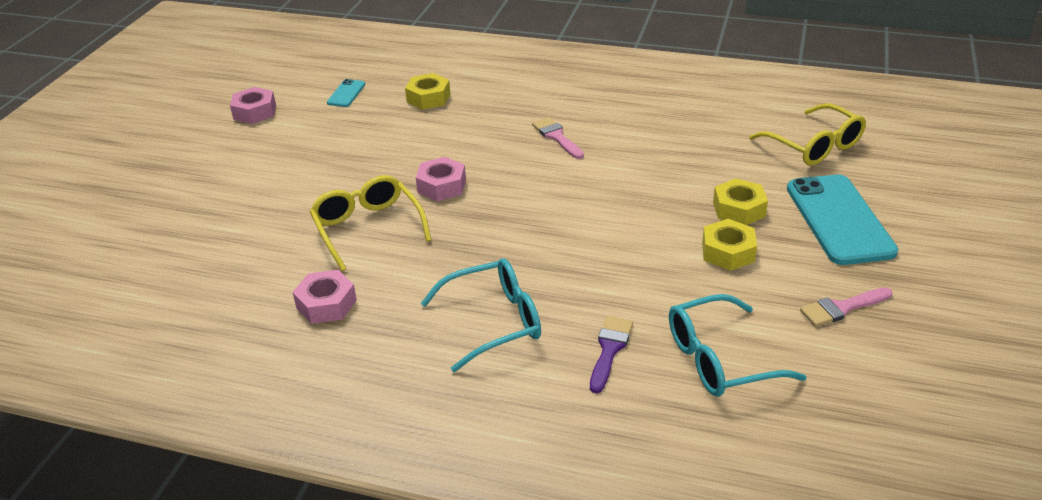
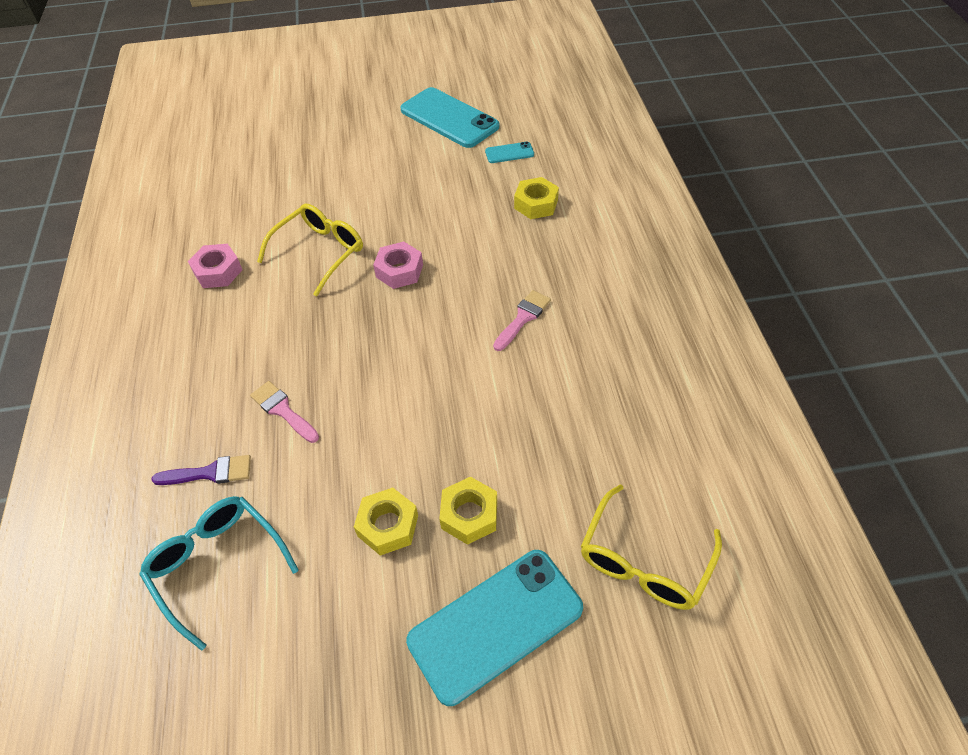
camera: 65 degrees right, 15 degrees up
(255, 112) = (449, 118): pink nut -> turquoise phone
(494, 321) = (225, 379): turquoise glasses -> none
(842, 308) = (329, 663): pink brush -> pink brush (283, 410)

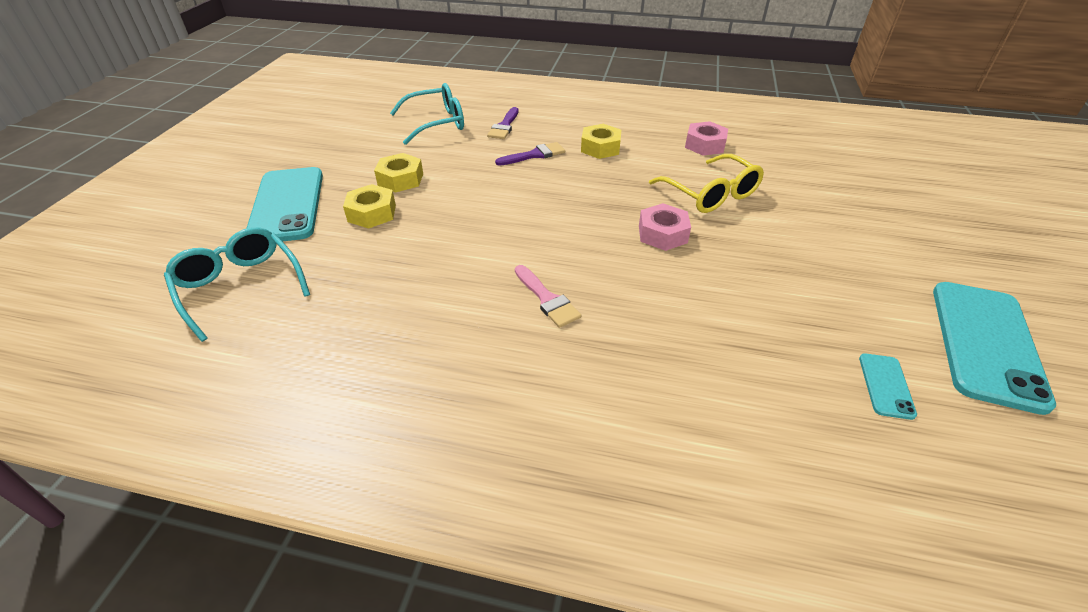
camera: 110 degrees right, 10 degrees down
(283, 410) = (534, 155): pink brush -> purple brush
(449, 118) = (985, 343): turquoise phone -> turquoise phone turned 45 degrees counterclockwise
(536, 204) = (749, 375): yellow nut -> yellow nut (600, 148)
(644, 561) = (239, 286): yellow glasses -> turquoise glasses

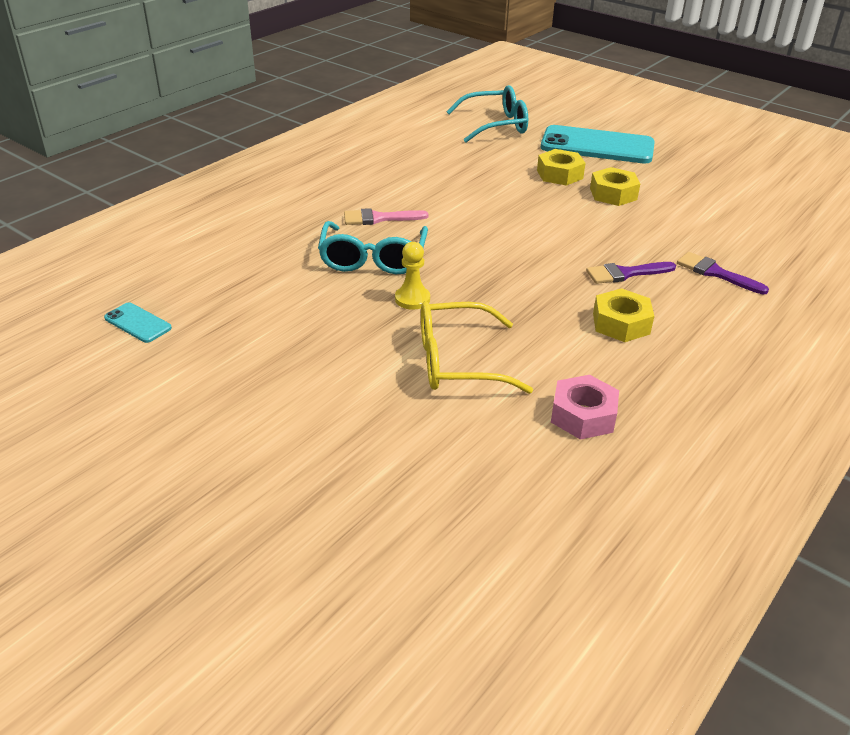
camera: 115 degrees right, 5 degrees down
(437, 123) = (742, 233): turquoise glasses -> turquoise glasses (373, 259)
(534, 155) = (626, 273): purple brush -> purple brush turned 75 degrees clockwise
(662, 234) = (412, 299): pink nut -> yellow pawn
(985, 343) = (93, 408): turquoise phone -> none

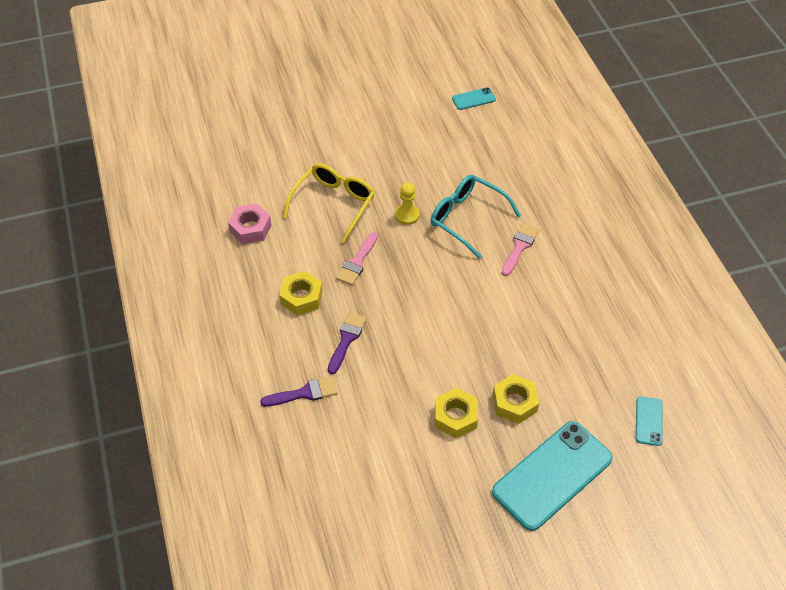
camera: 125 degrees right, 15 degrees up
(496, 125) = (648, 421): turquoise glasses -> turquoise phone
(523, 306) = (357, 262): none -> pink brush

